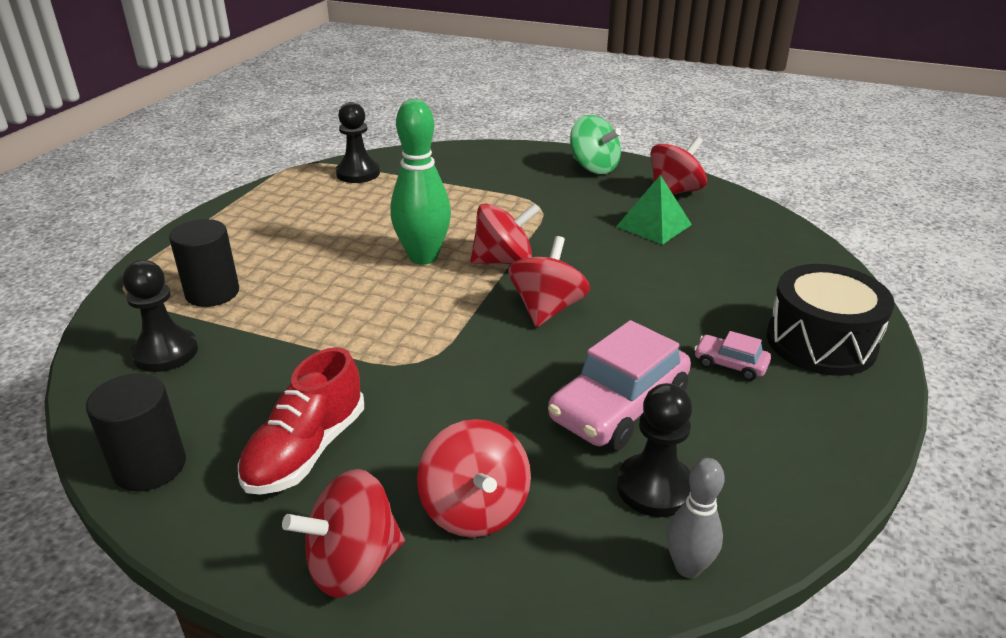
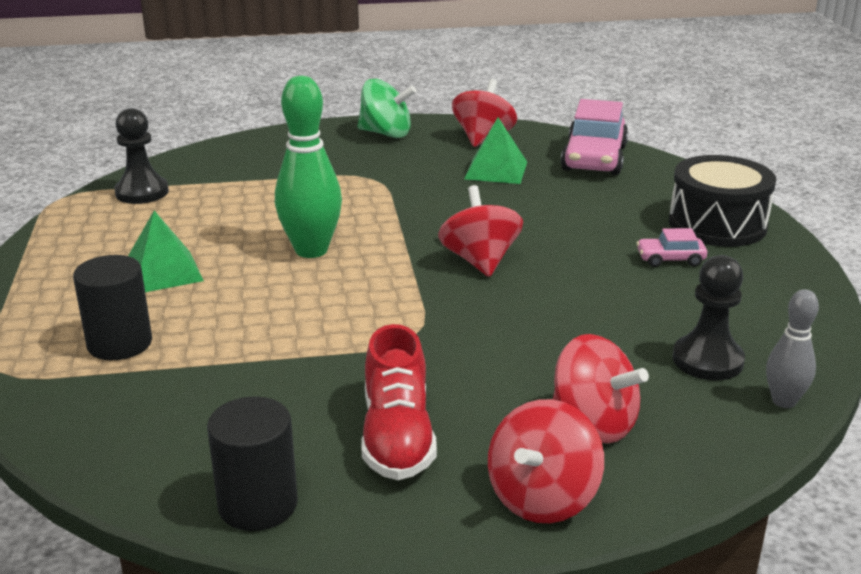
camera: 30 degrees left, 5 degrees down
(165, 352) = (139, 410): black pawn -> none
(302, 243) = (163, 272): none -> green pyramid
(503, 261) = (394, 233): red spinning top -> none
(619, 407) = (621, 315): pink car -> pink car (594, 158)

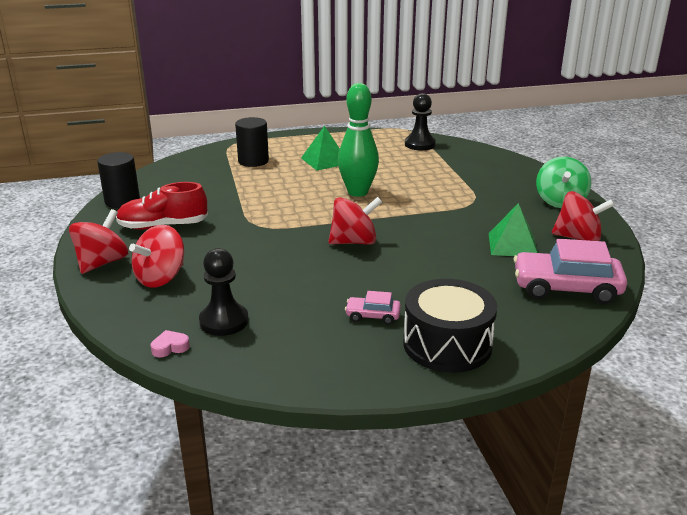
camera: 85 degrees right, 0 degrees up
(542, 498) = (102, 263): red spinning top -> red spinning top turned 90 degrees clockwise
(670, 259) = (373, 316): pink car -> pink car turned 75 degrees counterclockwise
(784, 401) = (170, 347): grey bowling pin -> pink heart

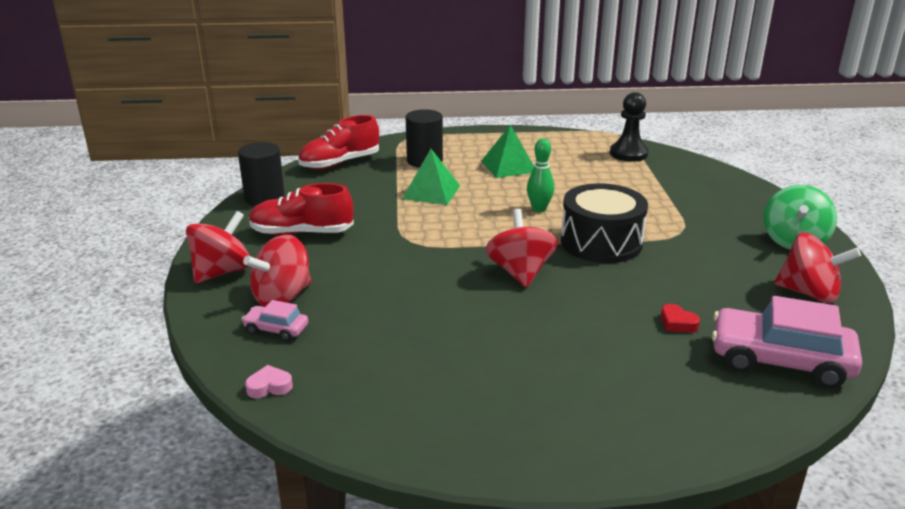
camera: 10 degrees right, 0 degrees up
(180, 168) = (340, 163): none -> red shoe
(224, 321) = (340, 360): black pawn -> none
(354, 242) = (520, 272): red spinning top -> red spinning top turned 90 degrees counterclockwise
(357, 192) = (539, 209): green bowling pin -> green bowling pin, size x0.56
(373, 316) = (521, 372): pink car -> pink car (276, 329)
(447, 344) = (607, 422): black drum -> black drum (601, 242)
(485, 269) = (677, 323): none -> red heart
(513, 245) = (720, 294): green pyramid -> green pyramid (431, 192)

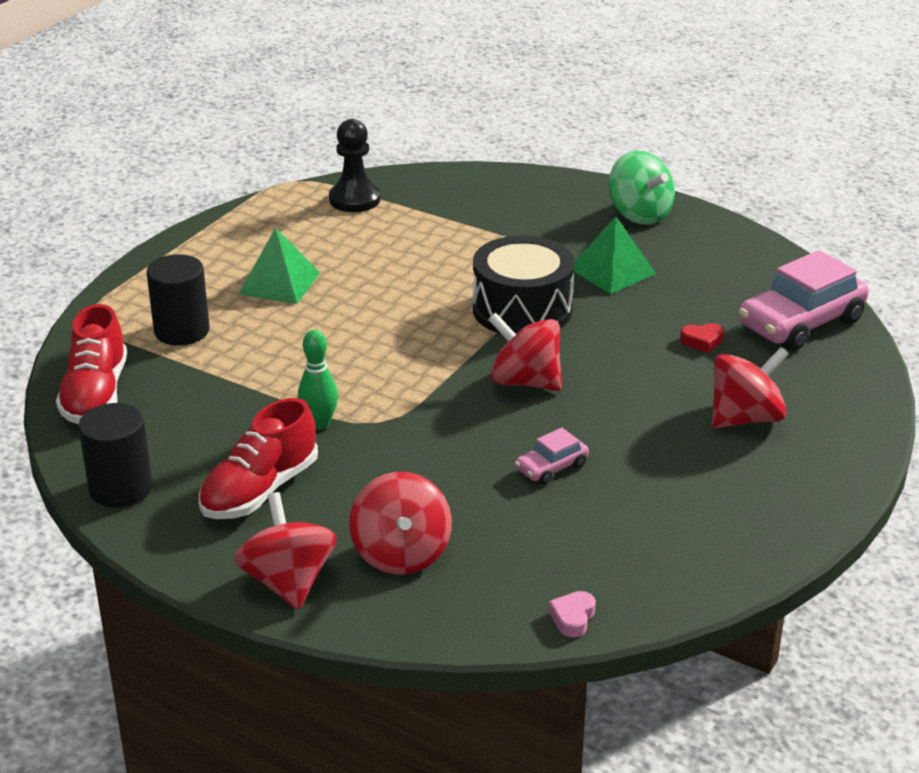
camera: 55 degrees left, 5 degrees up
(276, 329) = (467, 580): pink car -> pink car (551, 467)
(431, 192) = (274, 360): green pyramid -> green pyramid (612, 271)
(539, 209) = (408, 311): green bowling pin -> green bowling pin (319, 424)
(809, 293) = (725, 256): red spinning top -> red spinning top (745, 418)

